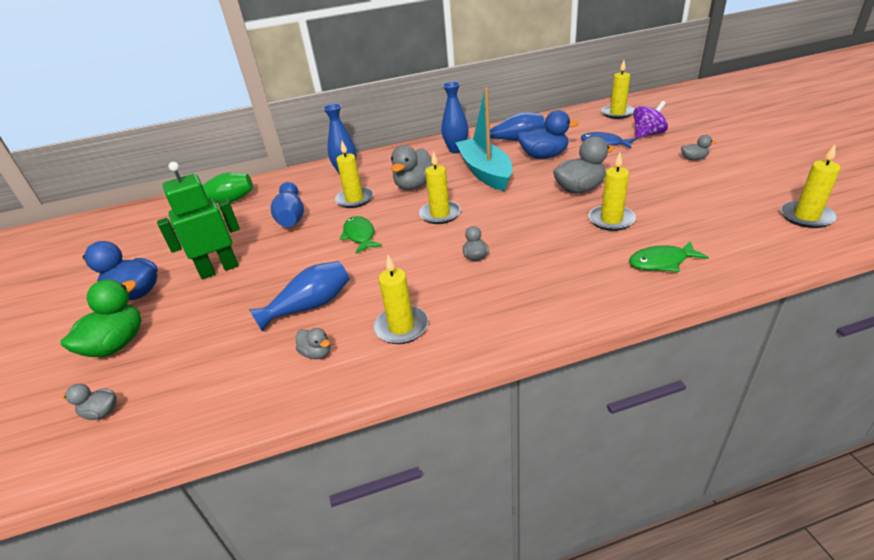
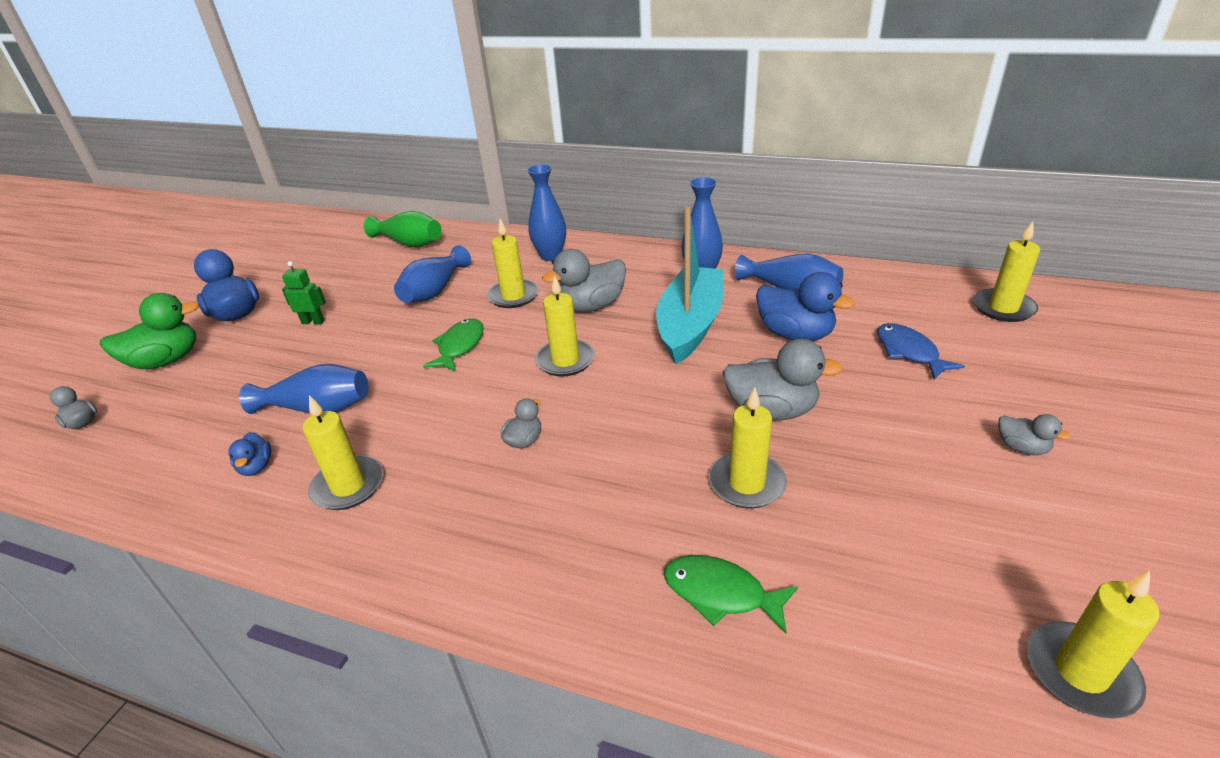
camera: 35 degrees right, 0 degrees up
(219, 269) = (313, 322): green robot -> green robot, size x0.50
(316, 353) = (256, 467): grey duck -> blue duck
(647, 134) = (1002, 367): purple spinning top -> none

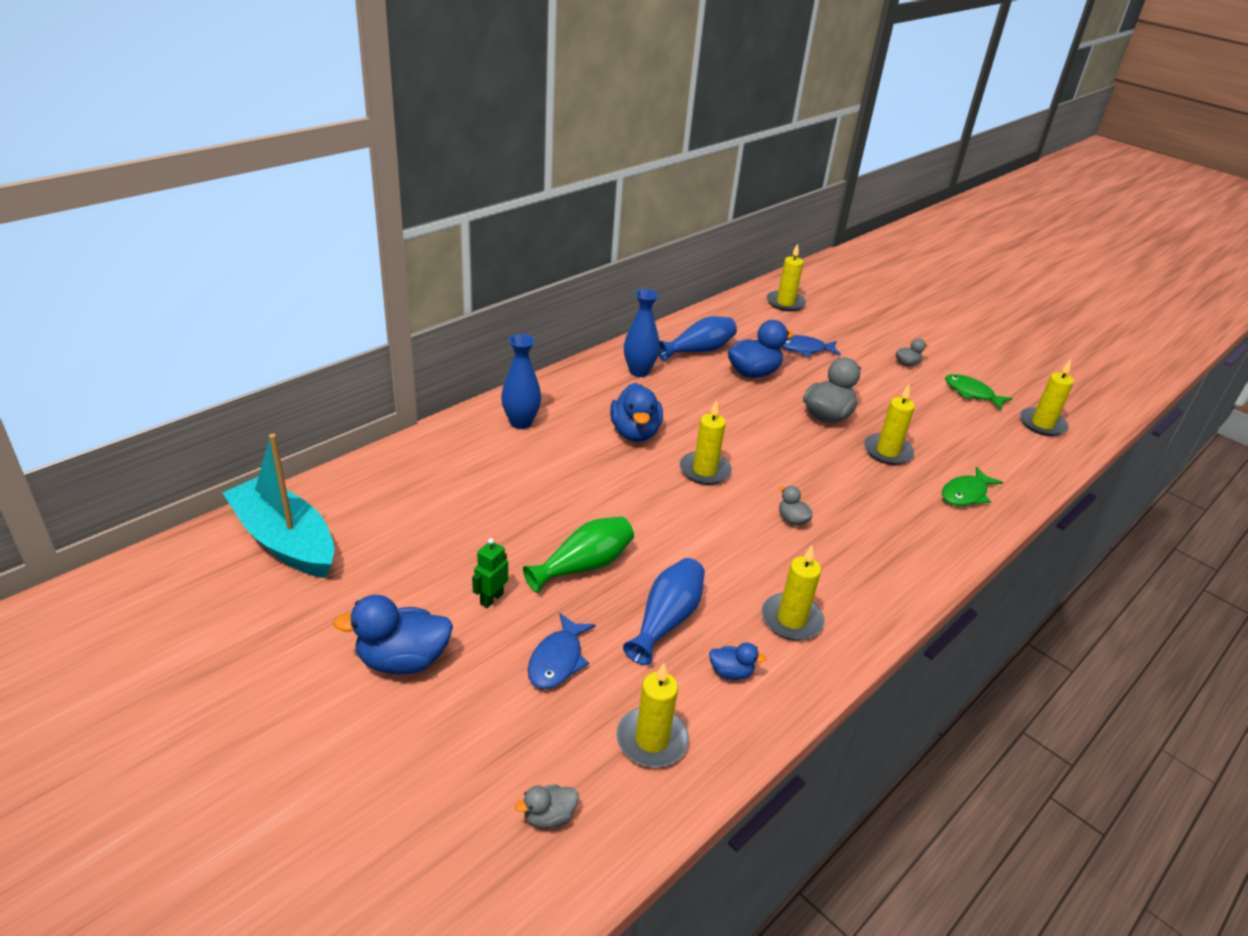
camera: 70 degrees left, 0 degrees up
(166, 361) = (464, 733): green duck -> none
(251, 372) = (557, 660): none -> blue fish
(409, 243) = (376, 494): green vase -> green vase (583, 566)
(434, 291) = (513, 504): blue vase -> none
(459, 346) = (634, 515): green fish -> green fish (971, 393)
(513, 296) = (575, 464): yellow candle -> yellow candle (652, 740)
(591, 306) = (635, 433): grey duck -> blue duck
(690, 324) = (705, 403): turquoise boat -> turquoise boat (285, 540)

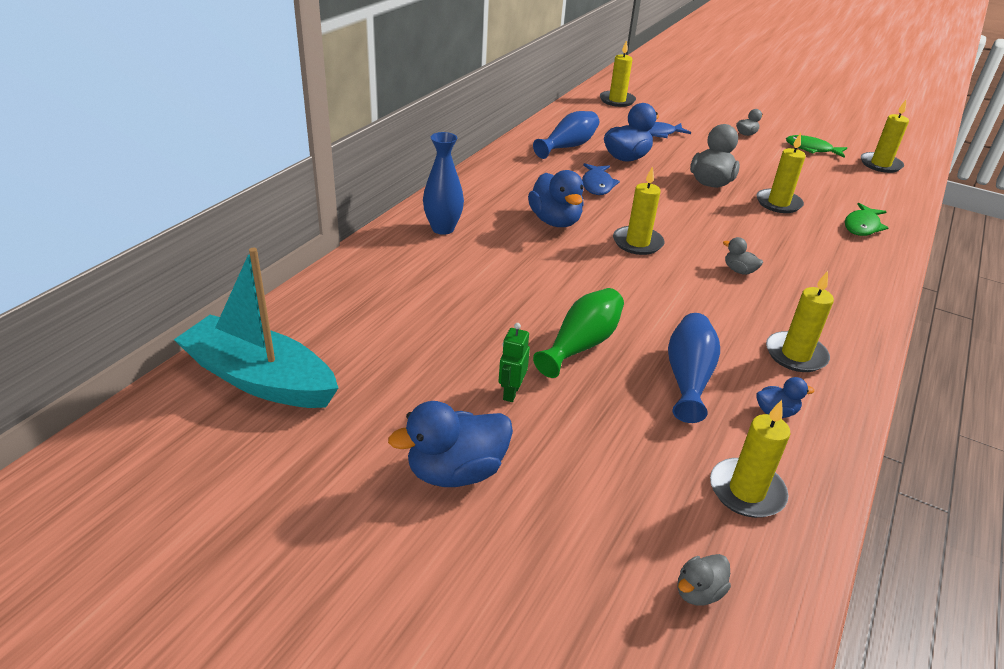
camera: 15 degrees left, 0 degrees up
(557, 660) = (611, 436): blue fish -> blue fish (597, 185)
(639, 371) = (526, 170): blue vase -> none

